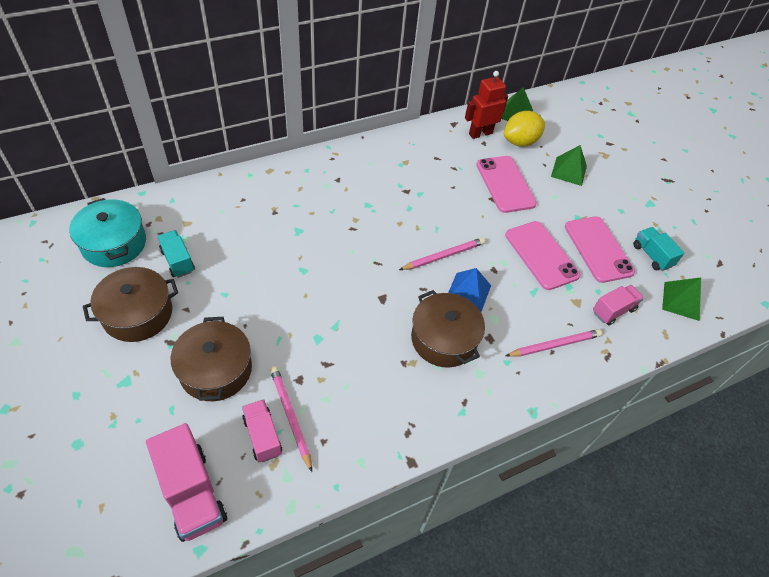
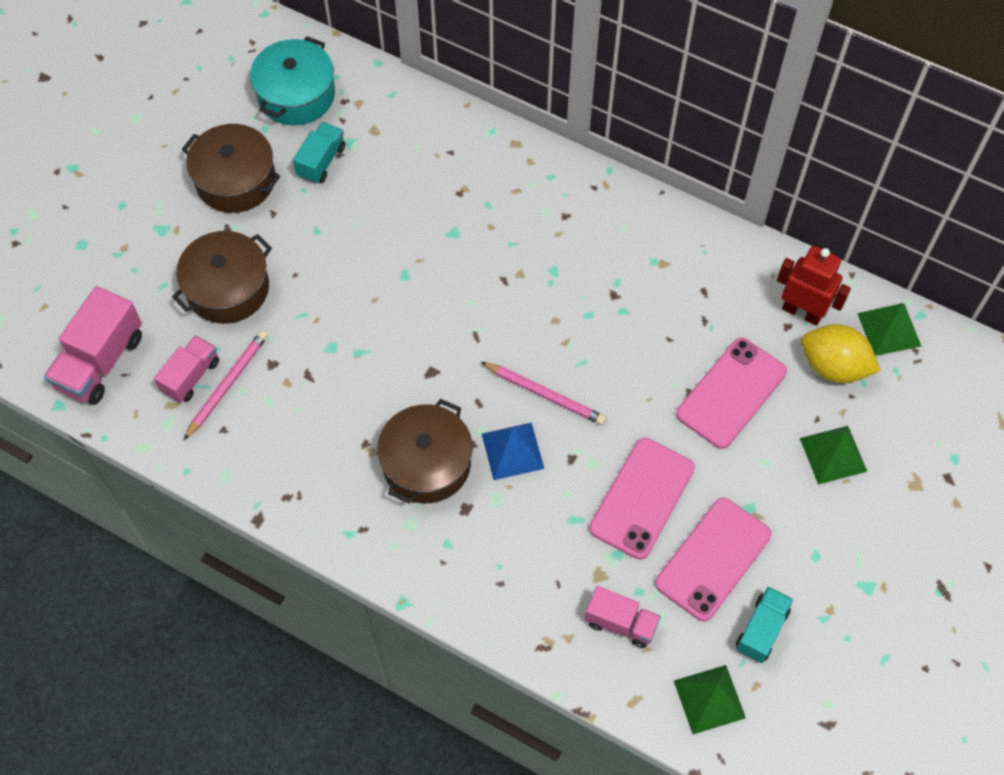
camera: 60 degrees right, 10 degrees up
(554, 345) = (512, 581): pink pencil -> none

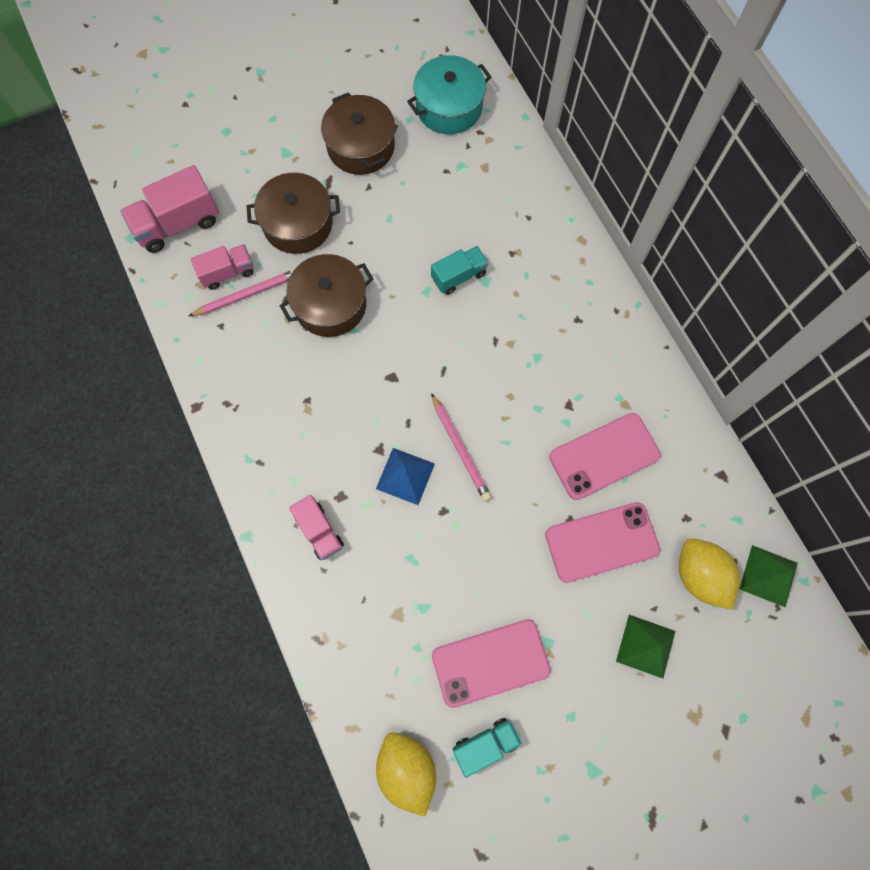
camera: 35 degrees right, 10 degrees up
(321, 161) = (430, 168): turquoise truck -> turquoise truck (459, 276)
(426, 463) = (338, 444): brown pot -> brown pot (330, 305)
(621, 623) = (386, 662): pink truck -> pink truck (319, 531)
(641, 498) = (472, 577): pink phone -> pink phone (604, 456)
(709, 699) = (407, 768): green pyramid -> yellow lemon
(802, 312) = (707, 514): red robot -> none

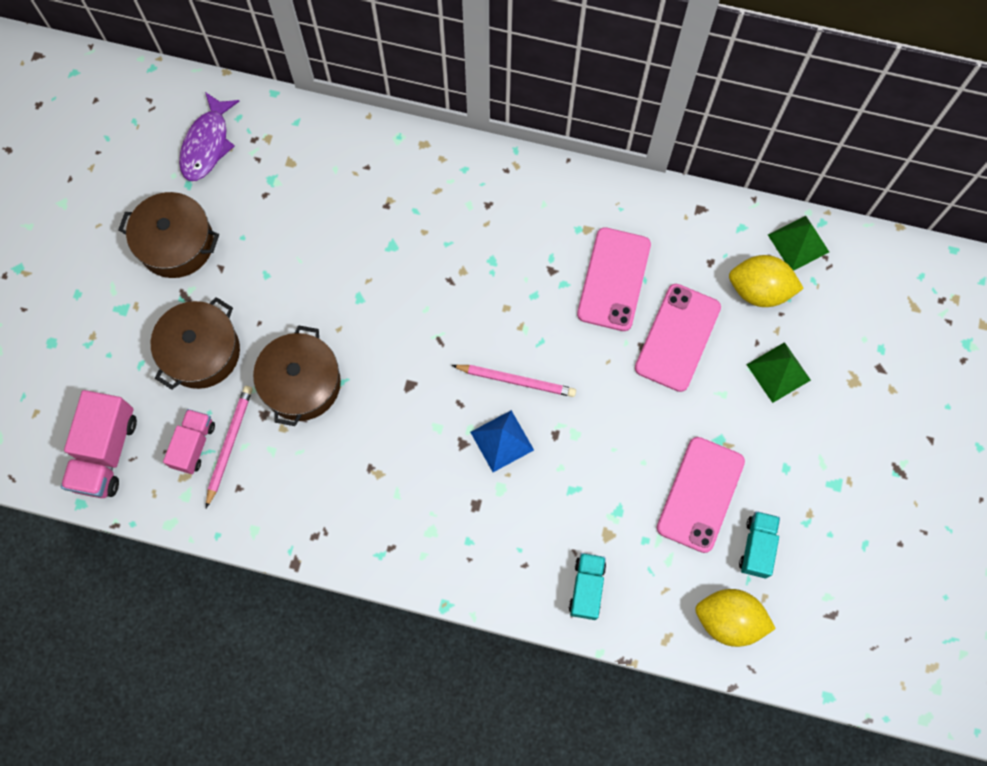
camera: 50 degrees left, 0 degrees up
(319, 531) = (490, 543): pink truck -> none
(449, 107) = (207, 144): turquoise pot -> purple fish
(459, 276) = (369, 262): turquoise truck -> turquoise truck (586, 588)

